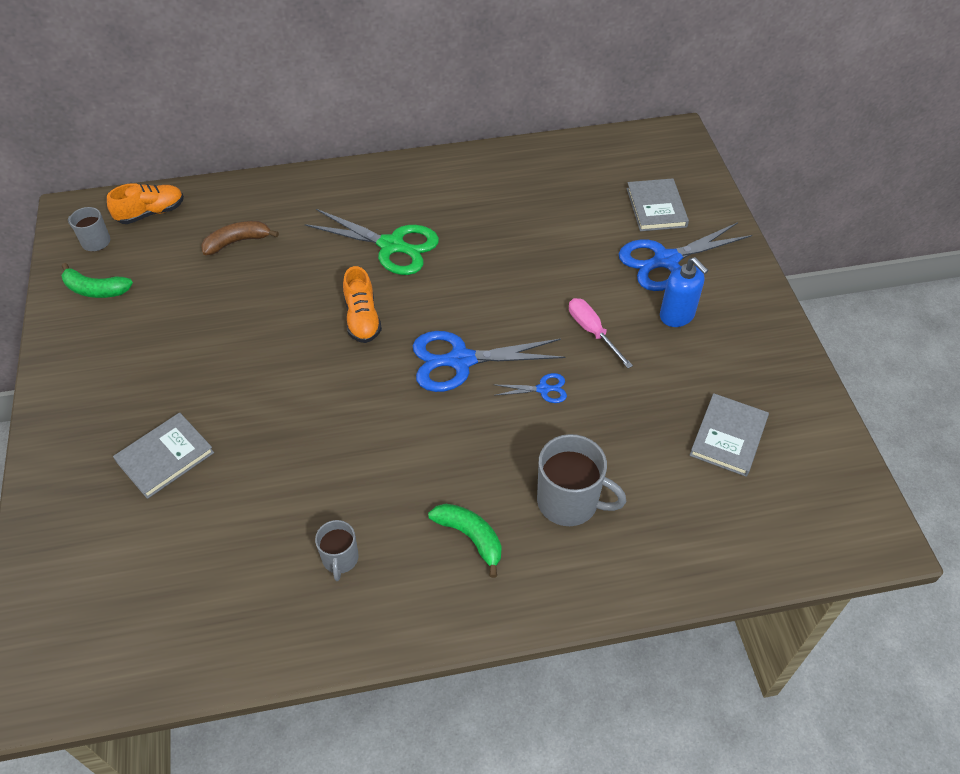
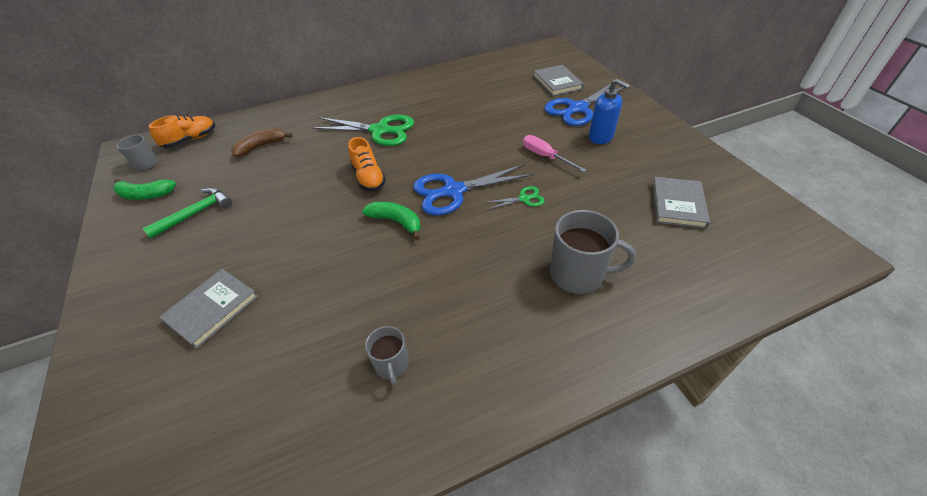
camera: 10 degrees left, 5 degrees down
(153, 329) = (196, 213): none -> green hammer
(470, 537) = (505, 320): green banana -> green banana (396, 222)
(543, 389) = (524, 198): blue scissors -> green scissors

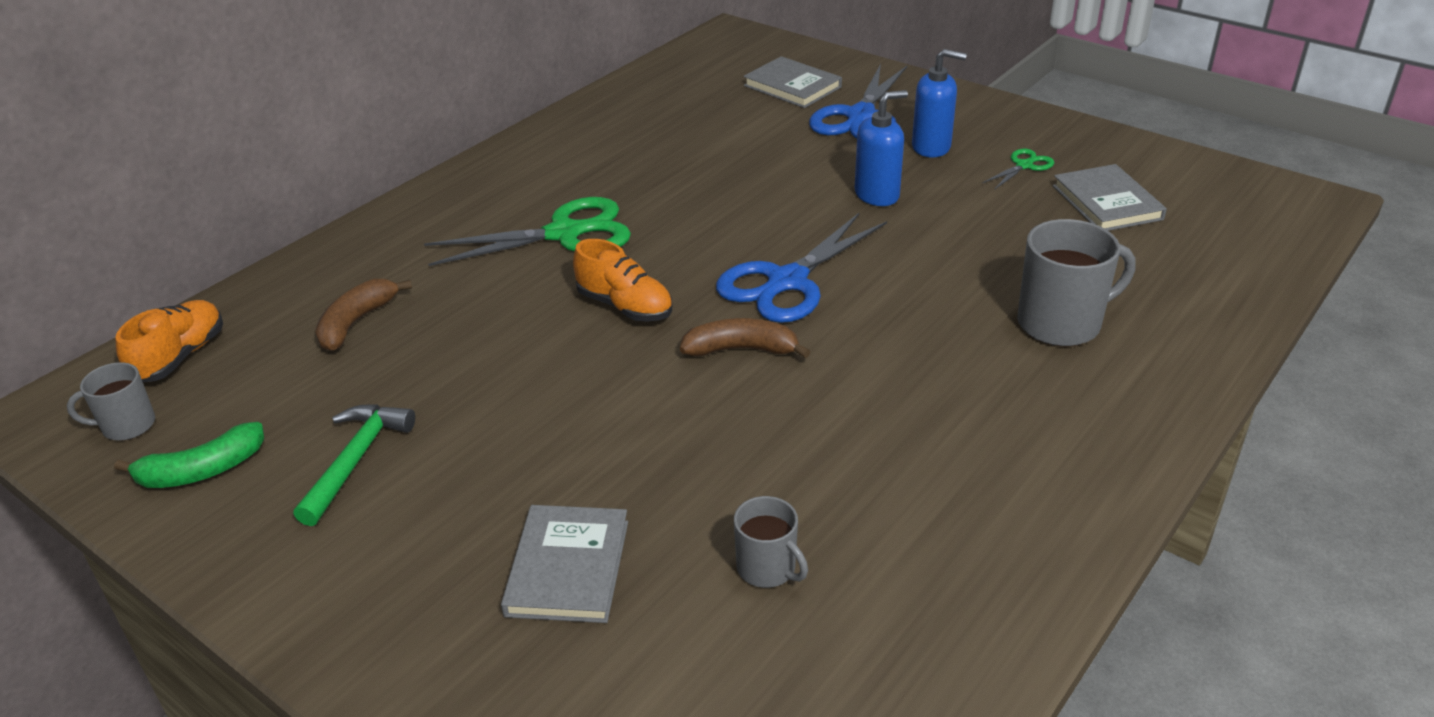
camera: 30 degrees left, 10 degrees down
(392, 365) = (927, 514): grey mug -> grey mug (767, 568)
(396, 222) = (741, 349): green banana -> brown banana
(524, 198) = (902, 258): green scissors -> green scissors (1024, 165)
(545, 156) = (877, 195): pink screwdriver -> blue soap dispenser

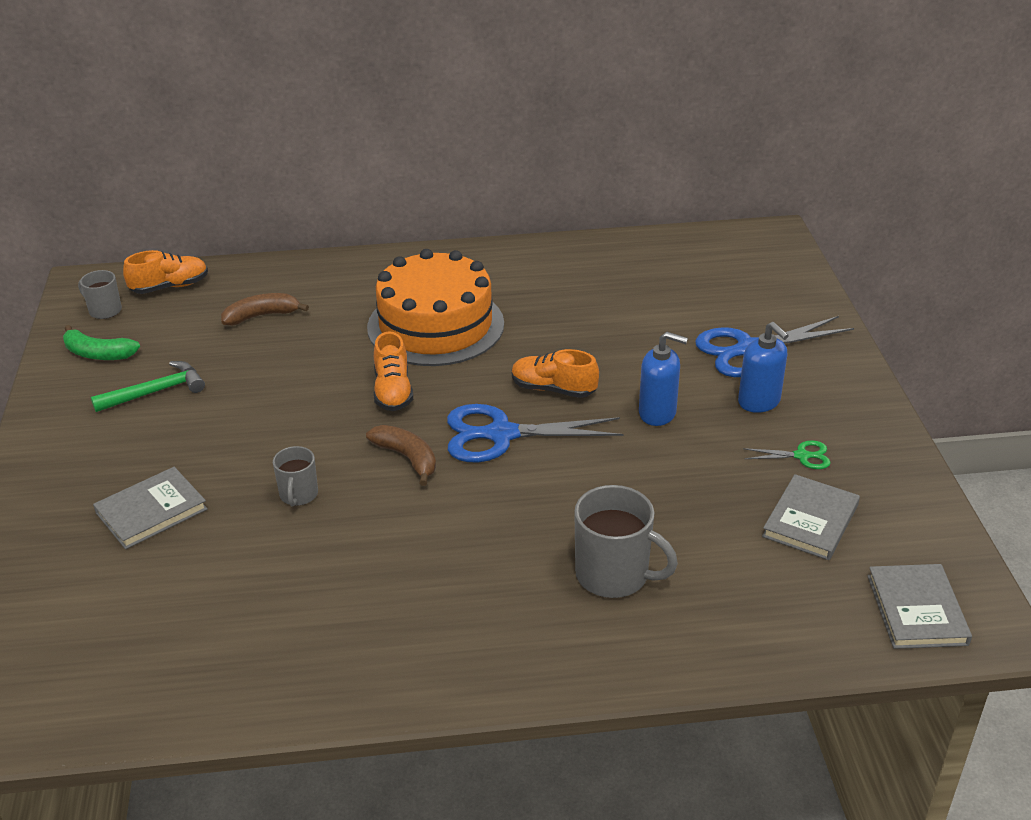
camera: 45 degrees right, 0 degrees up
(565, 233) = (435, 325): green scissors -> orange cake
(765, 224) = (553, 389): none -> orange shoe
(767, 568) = (224, 581): grey mug -> grey mug (298, 495)
(792, 86) = (743, 300): grey book -> grey book (916, 610)

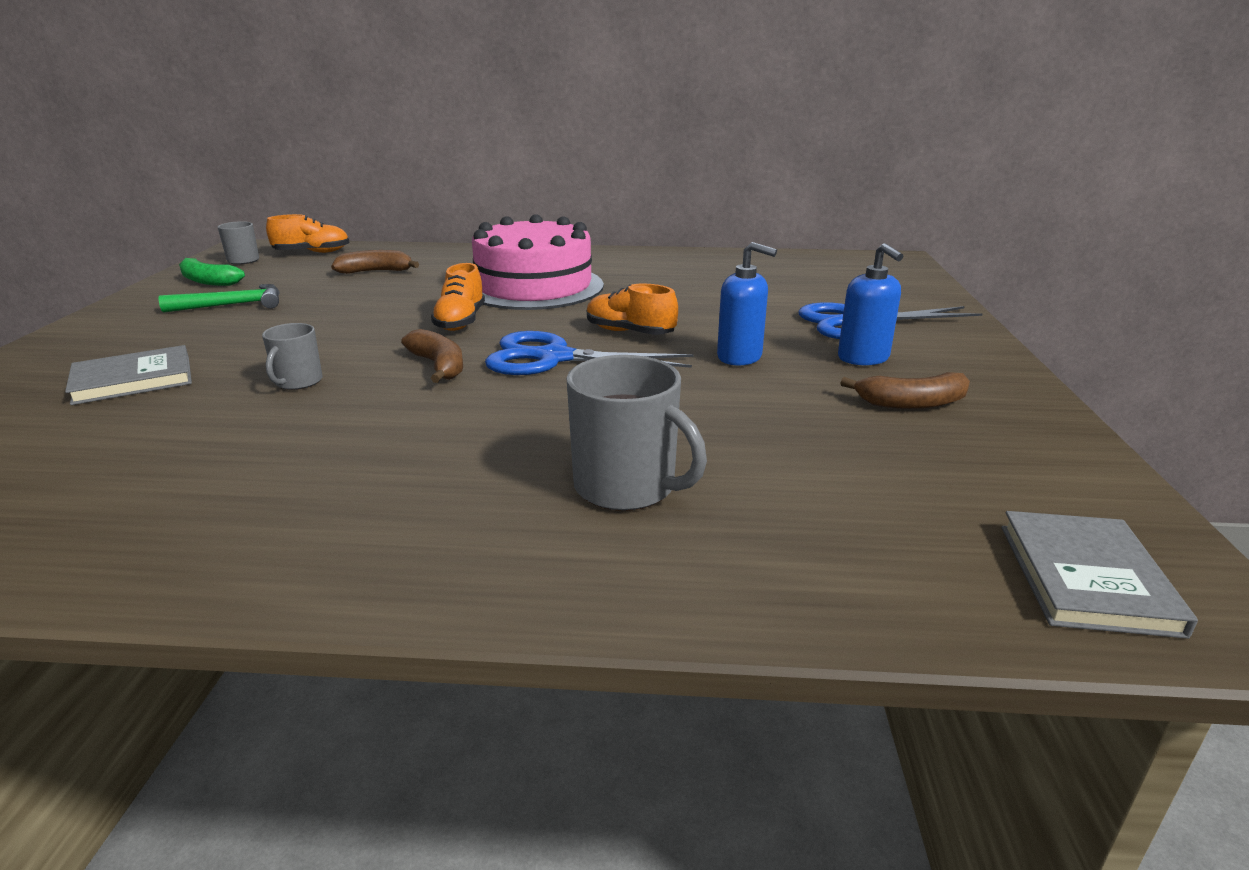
camera: 10 degrees right, 10 degrees down
(435, 325) = (534, 287): orange cake -> pink cake
(802, 456) = (911, 403): green scissors -> brown banana
(810, 520) = (917, 461): grey book -> none

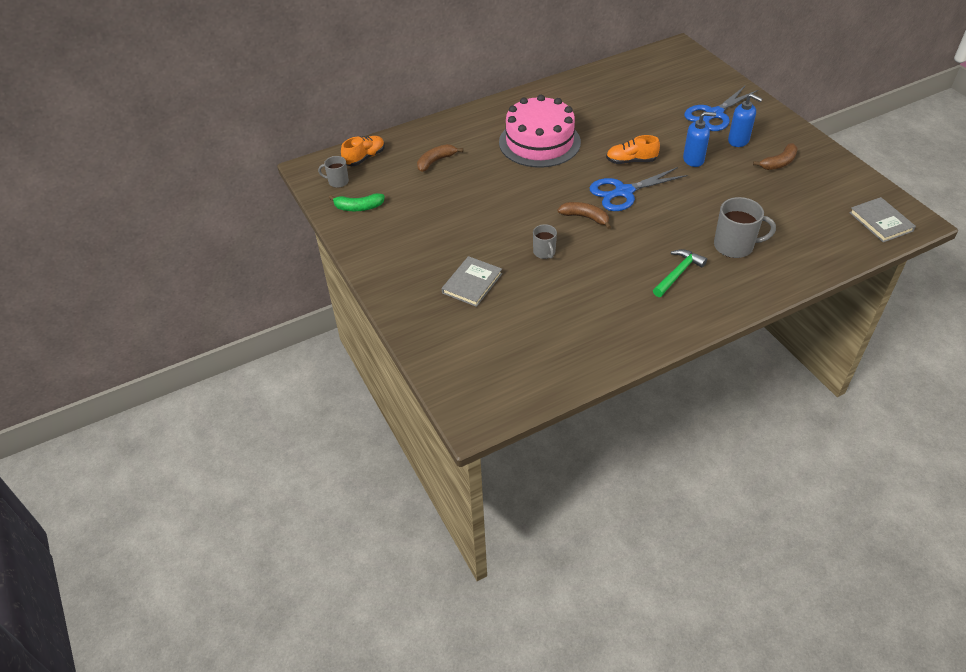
camera: 30 degrees left, 20 degrees up
(233, 305) = (414, 219): green hammer -> green hammer (678, 273)
(460, 321) = (547, 184): orange shoe -> none

